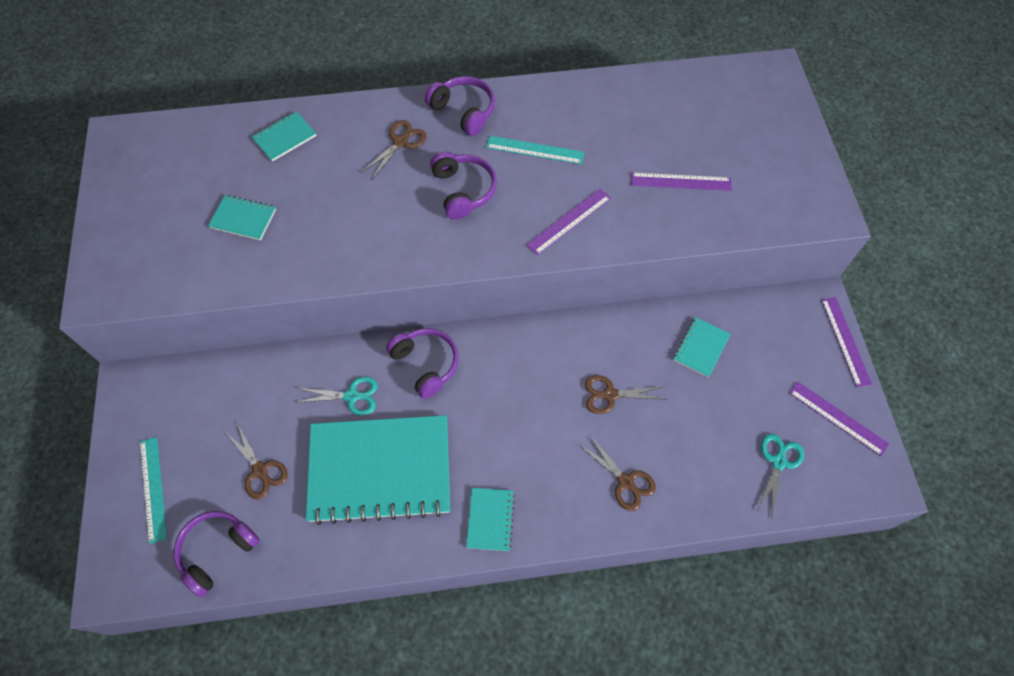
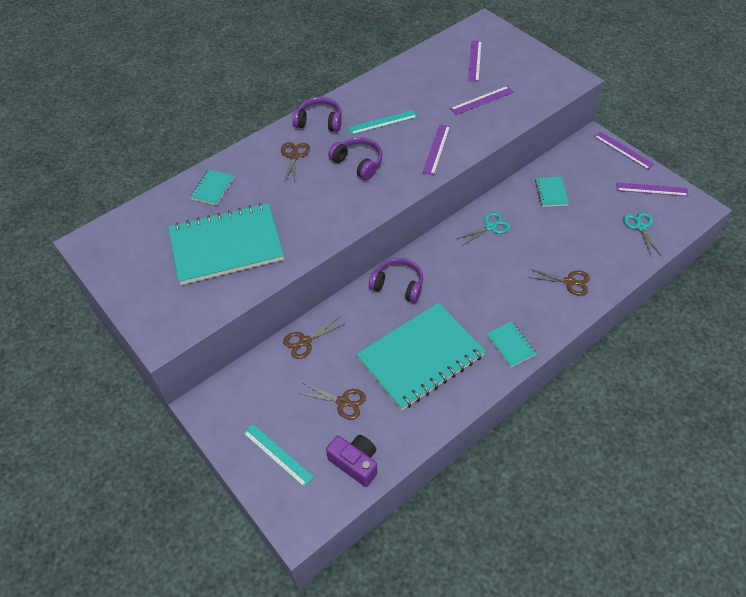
camera: 30 degrees left, 10 degrees down
(217, 551) = (355, 463): purple headphones -> purple camera
(243, 219) = (226, 246): turquoise notebook -> turquoise notebook, size x2.38
(351, 396) = (366, 327): turquoise scissors -> turquoise scissors (490, 227)
(610, 395) = (522, 243): brown scissors -> brown scissors (305, 341)
(718, 120) = (475, 61): none -> purple ruler

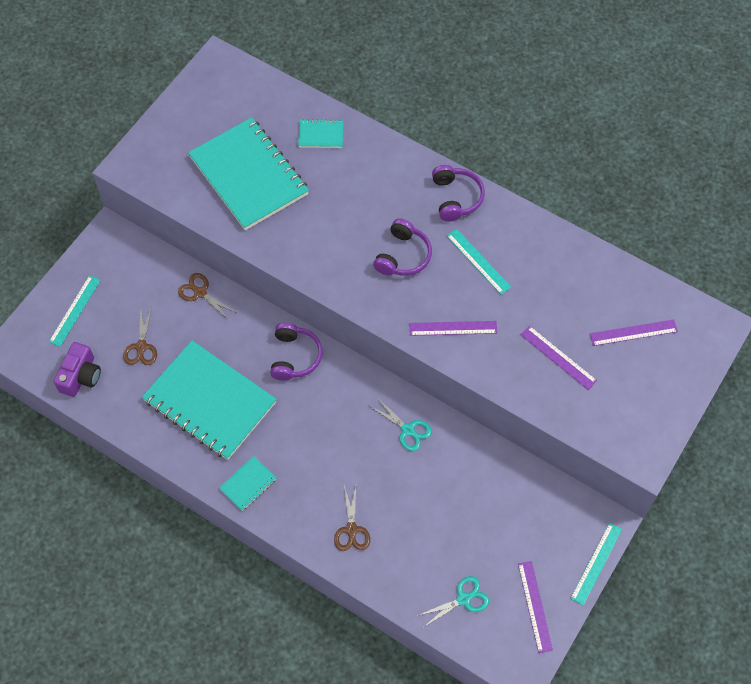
camera: 70 degrees right, 10 degrees up
(294, 156) = (392, 191): brown scissors -> none
(551, 192) = (487, 487): turquoise notebook -> none
(623, 150) = (596, 563): purple ruler -> turquoise ruler

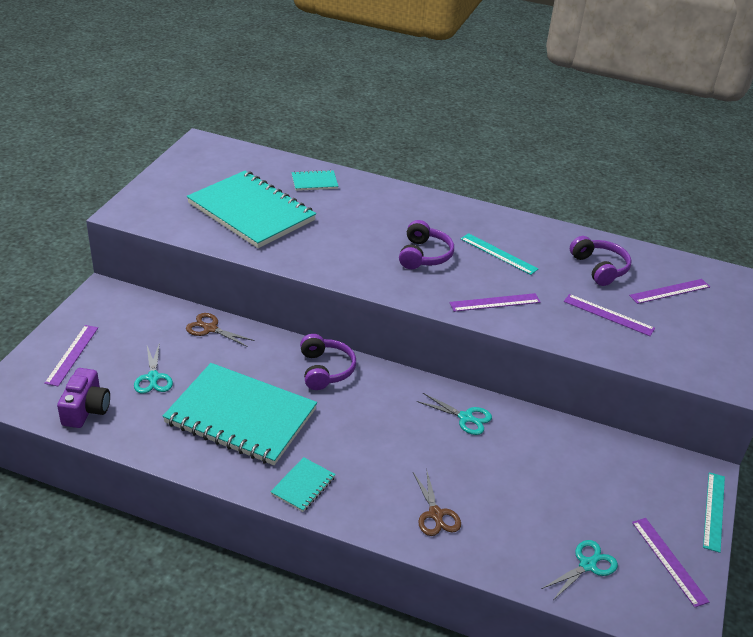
camera: 15 degrees left, 25 degrees down
(75, 310) = (72, 355): turquoise ruler -> purple ruler
(141, 347) = (153, 377): brown scissors -> turquoise scissors
(456, 198) = (459, 214): purple headphones -> purple headphones (599, 268)

